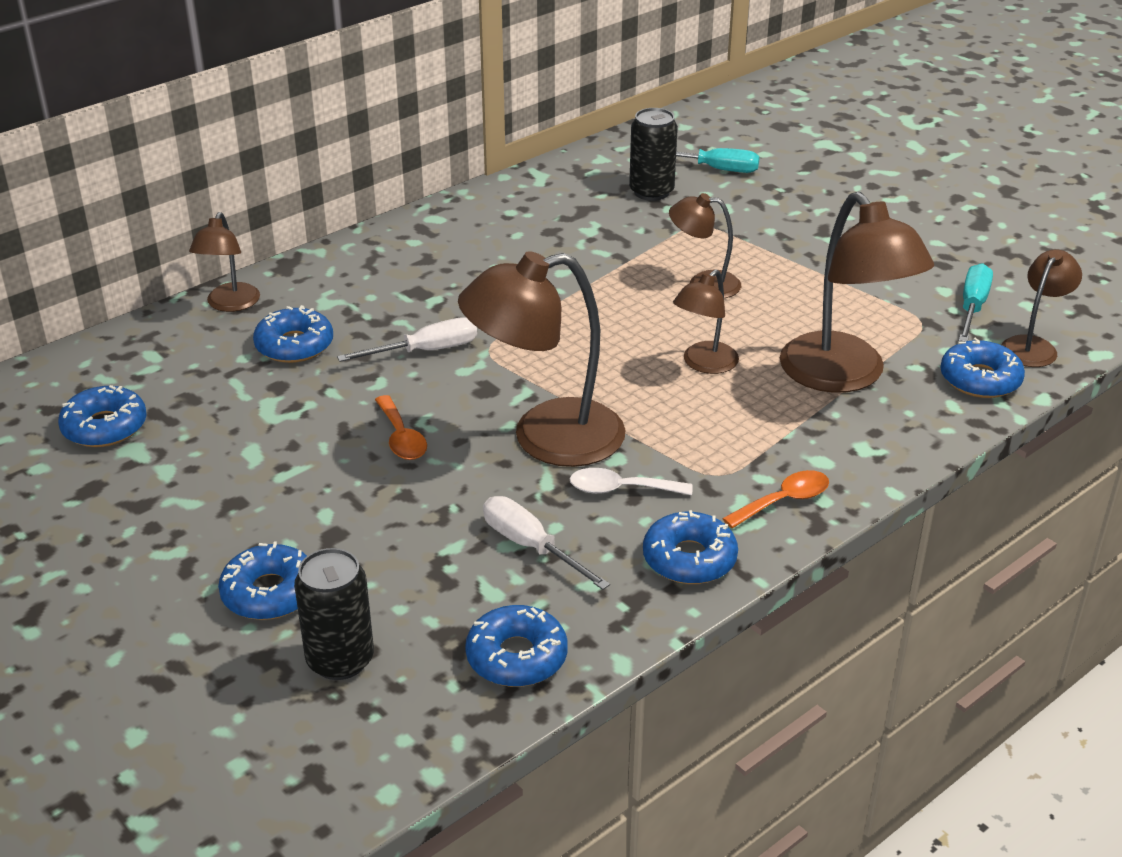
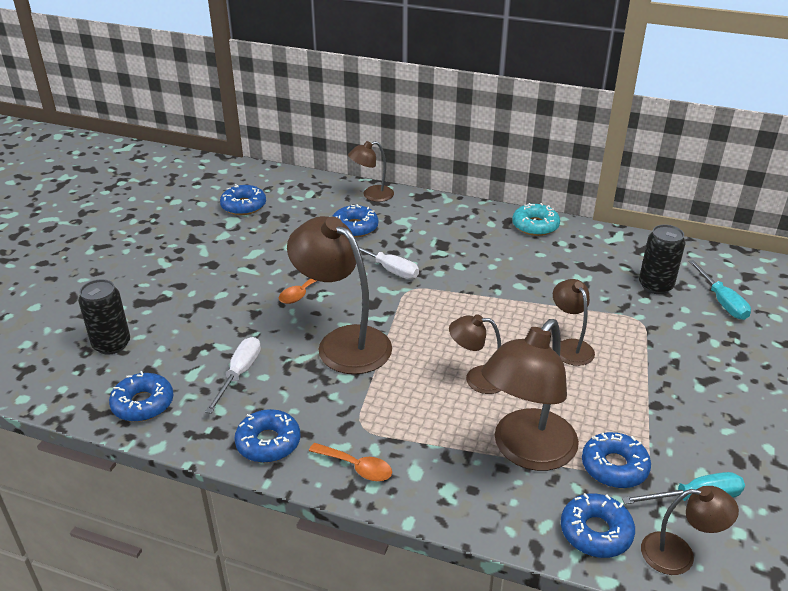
camera: 60 degrees right, 0 degrees up
(270, 593) = (150, 302): blue donut -> blue donut (614, 467)
(456, 215) = (535, 226): none -> turquoise donut
(620, 489) = (316, 389): white spoon -> none

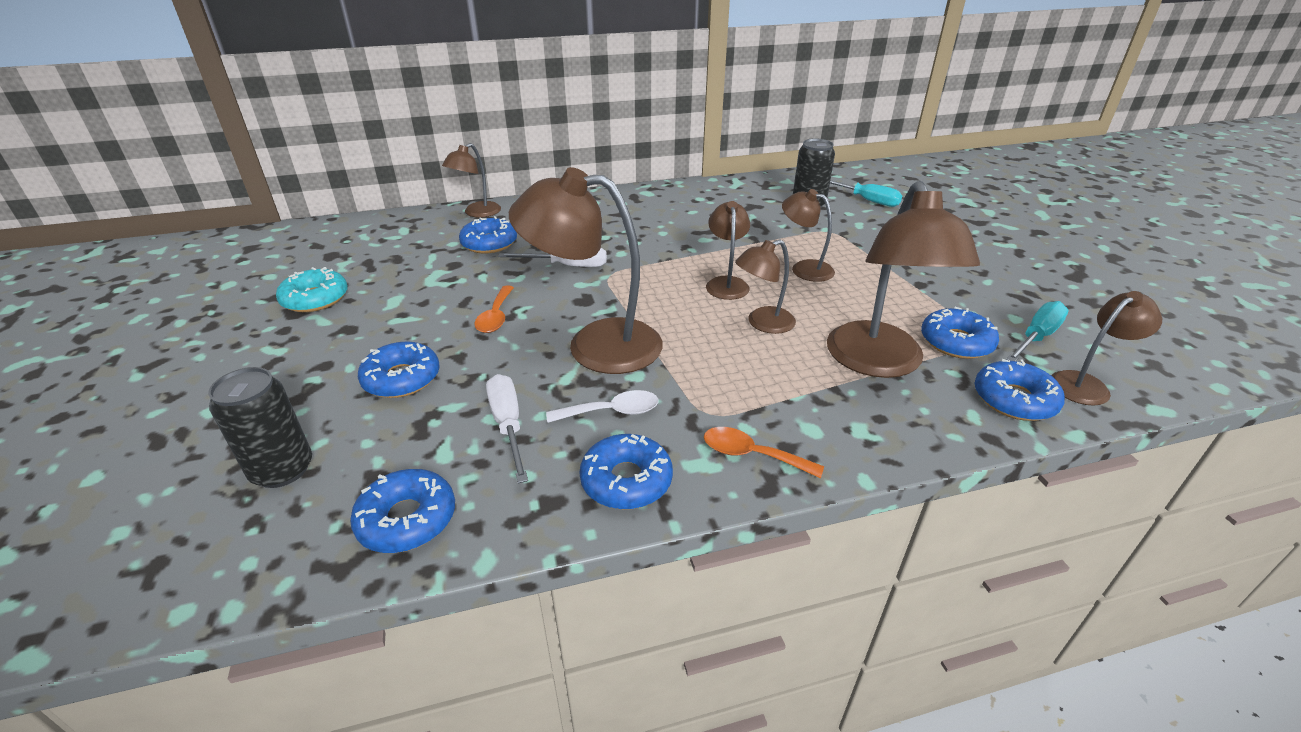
camera: 35 degrees left, 0 degrees up
(243, 206) = (331, 262): blue donut -> blue donut (401, 378)
(305, 395) = (612, 412): none -> white spoon
(357, 467) = (751, 455): orange spoon -> orange spoon turned 150 degrees counterclockwise
(489, 333) = (726, 283): none -> brown lamp
(535, 226) = (662, 193): turquoise donut -> turquoise donut (315, 299)

